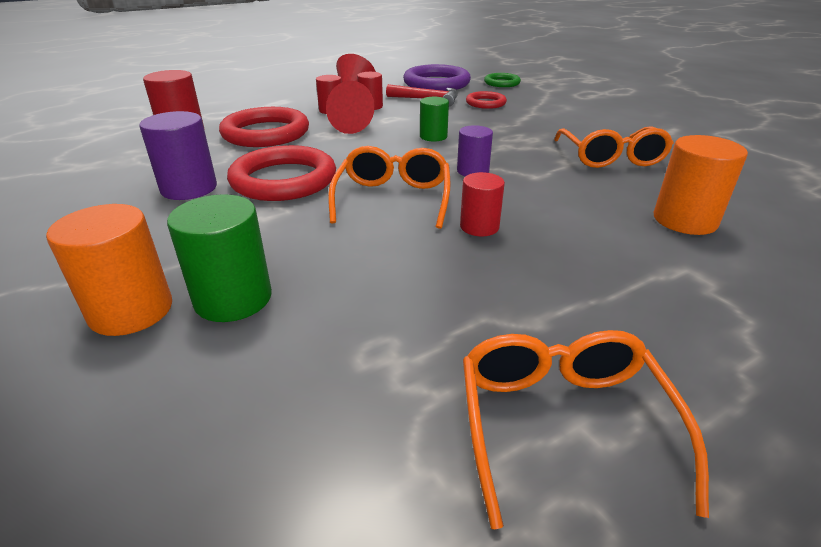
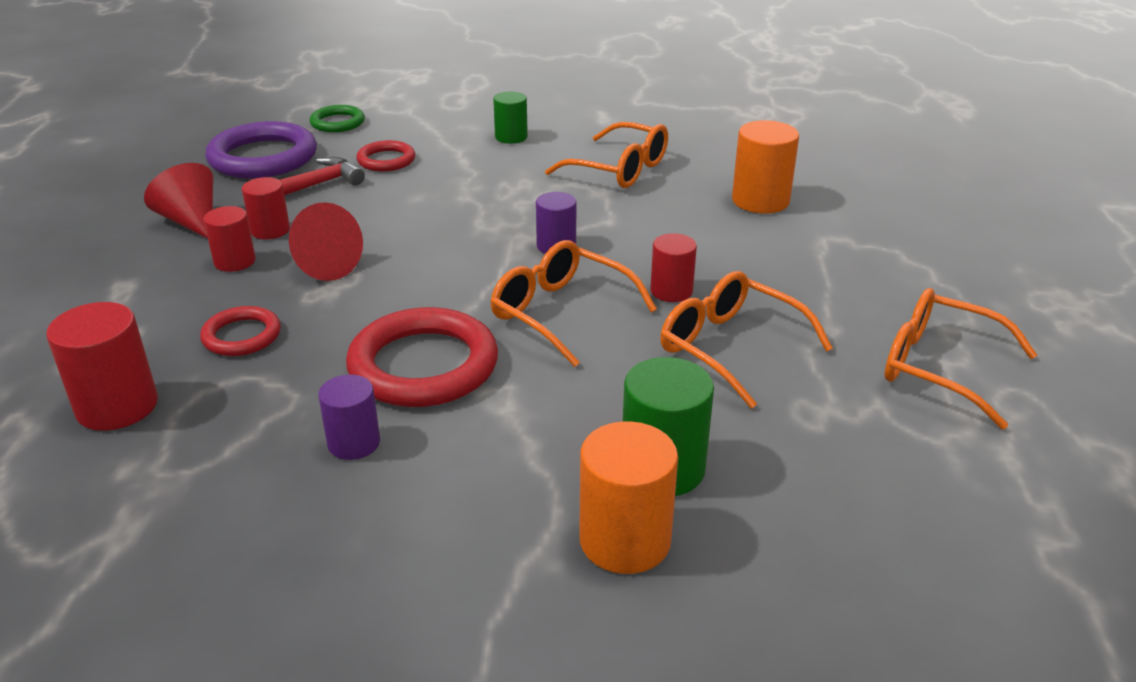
camera: 55 degrees left, 0 degrees up
(189, 188) = (354, 443): purple cylinder -> purple cylinder, size x0.64
(266, 133) = (242, 336): red ring -> red ring, size x0.54
(433, 136) = (436, 230): green cylinder -> green cylinder (511, 137)
(433, 276) = (729, 347): none -> orange glasses

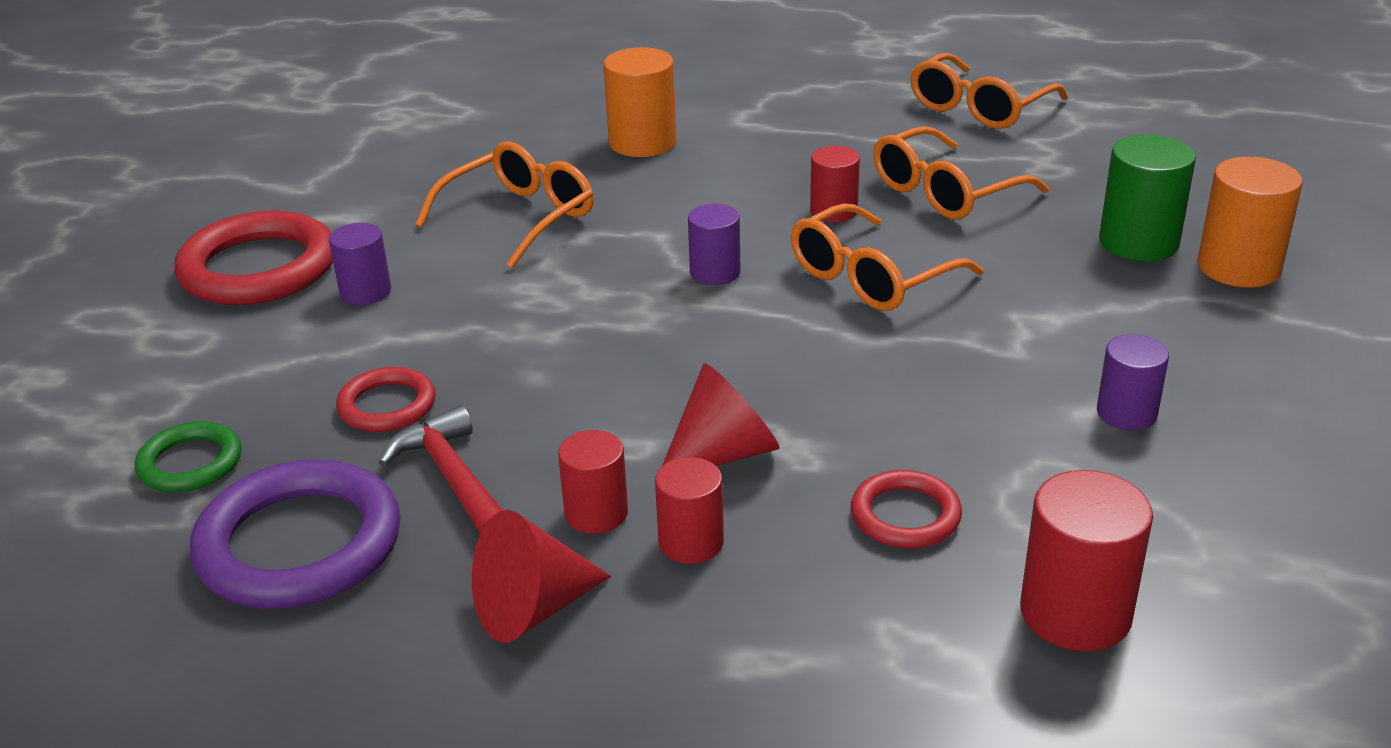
camera: 80 degrees left, 0 degrees up
(423, 365) = (976, 369): red ring -> red ring (258, 268)
(511, 137) = (365, 292): green cylinder -> purple cylinder

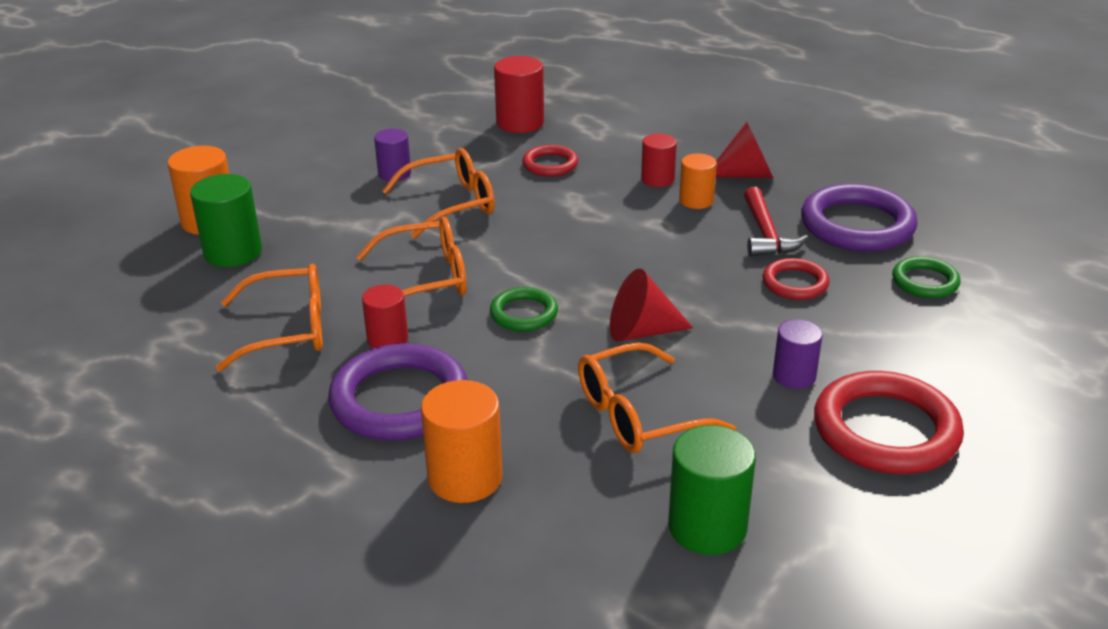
camera: 155 degrees left, 0 degrees up
(418, 164) = (707, 527): none -> green cylinder
(596, 513) = (696, 200): red cylinder -> orange cylinder
(715, 272) = (524, 313): purple cylinder -> green ring
(724, 453) = (612, 208): red cone -> red cone (641, 331)
(758, 172) = (399, 400): none -> purple ring
(978, 108) = (128, 412): orange glasses -> orange glasses (452, 204)

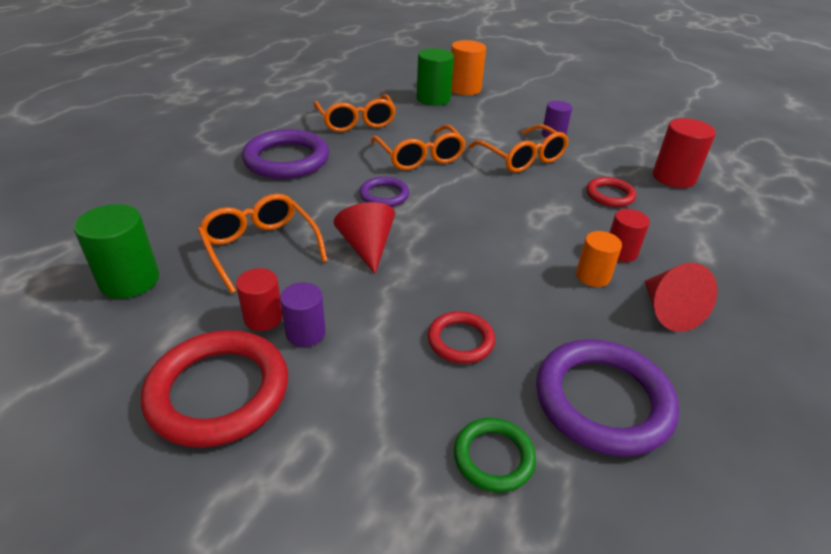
camera: 80 degrees right, 5 degrees up
(387, 339) = (349, 150): red cylinder -> red cylinder (263, 318)
(465, 477) = (208, 185): orange cylinder -> none
(524, 313) = (384, 195): green ring -> purple ring
(766, 234) = (549, 323): red hammer -> none

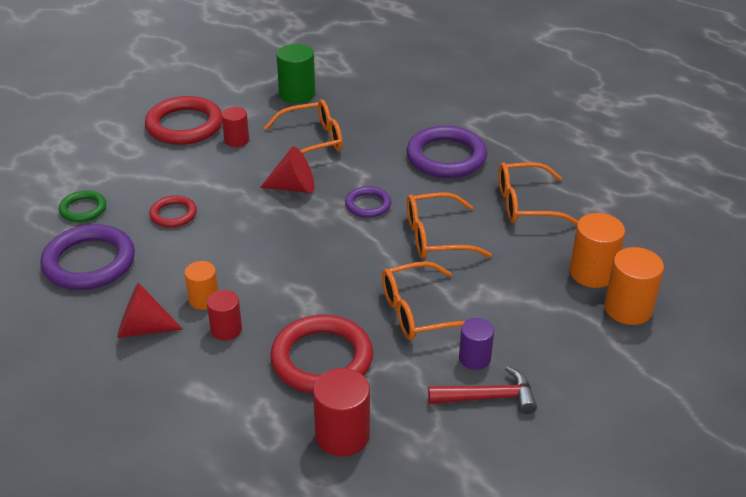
camera: 105 degrees right, 0 degrees up
(305, 333) = (214, 155): purple cylinder -> none
(433, 99) = (592, 273): green cylinder -> orange cylinder
(585, 129) = (488, 397): none -> red hammer
(610, 195) = (322, 359): red ring -> red ring, size x1.85

